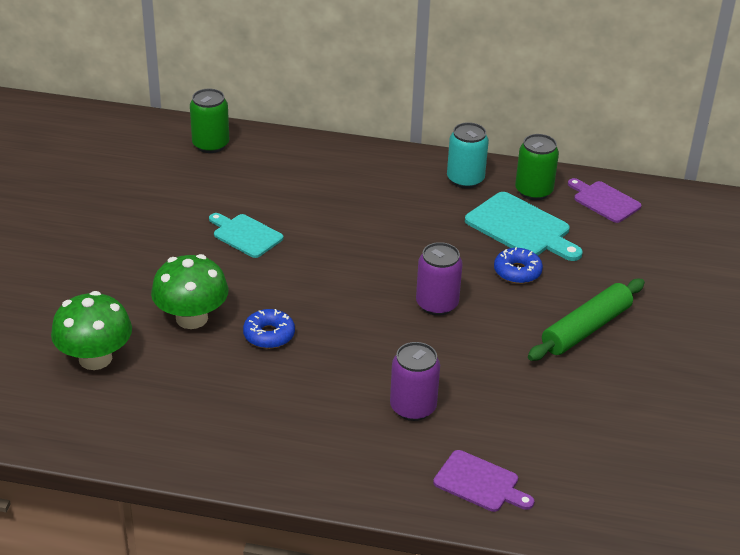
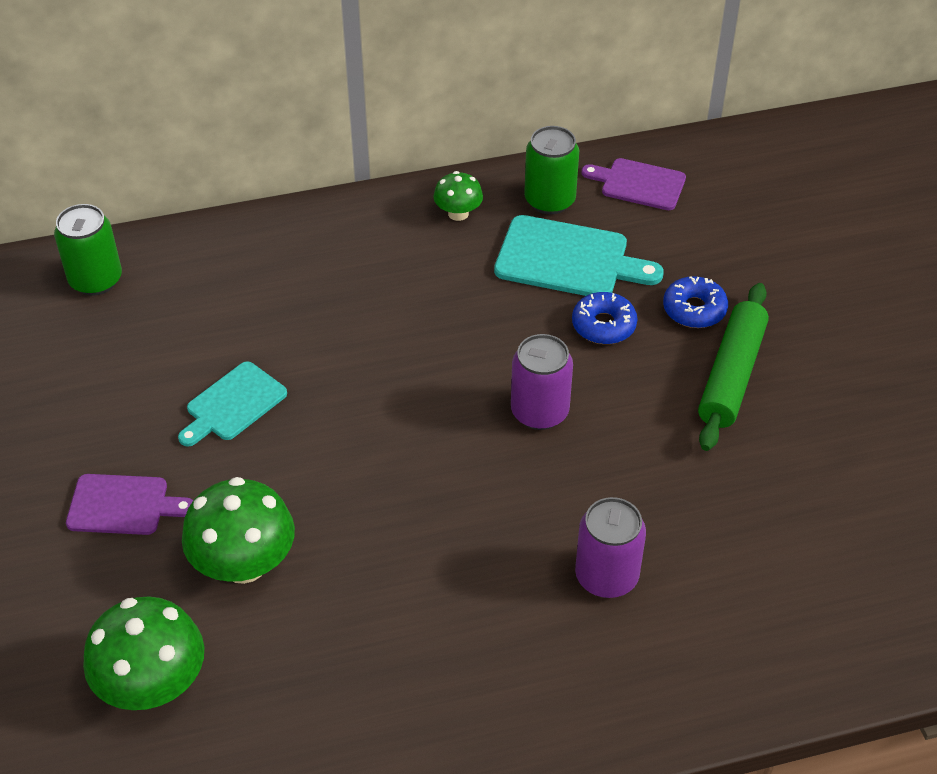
camera: 25 degrees left, 10 degrees up
(245, 235) = (233, 404): turquoise cutting board -> turquoise cutting board turned 60 degrees counterclockwise
(269, 335) = (362, 546): blue donut -> blue donut (694, 309)
(465, 179) = (458, 213): turquoise can -> green mushroom
(479, 483) = (751, 650): purple cutting board -> purple cutting board (123, 505)

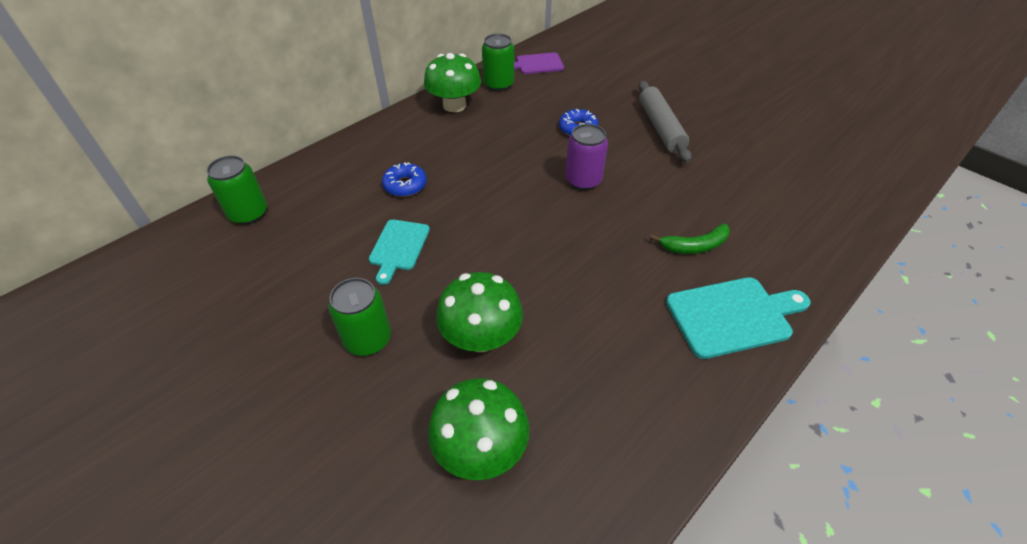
camera: 30 degrees left, 0 degrees up
(123, 505) = (368, 339): purple cutting board -> green can
(458, 213) = (454, 105): green mushroom -> green mushroom, size x1.82
(568, 259) = (532, 106): turquoise cutting board -> turquoise cutting board (733, 316)
(606, 576) = (694, 246): purple can -> green banana
(694, 309) = (615, 107): blue donut -> blue donut (405, 185)
(731, 375) = (660, 128): green rolling pin -> grey rolling pin

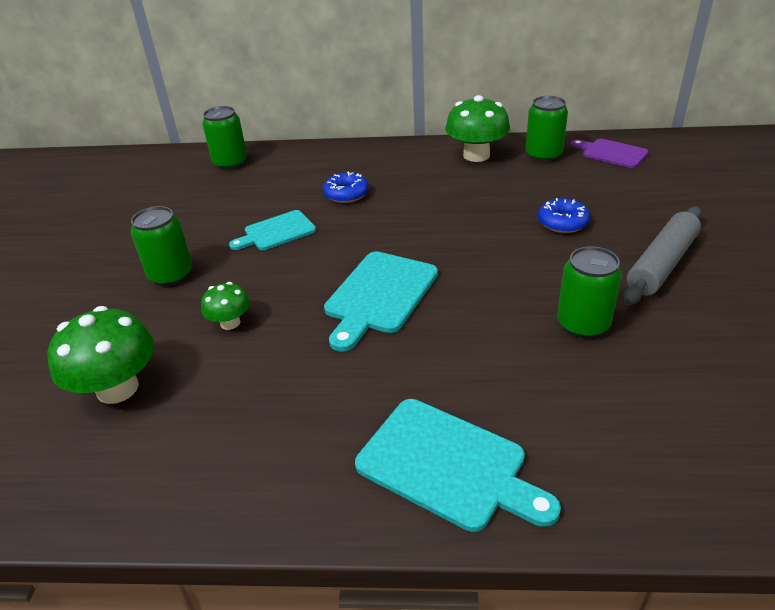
camera: 50 degrees right, 10 degrees down
(481, 337) = (230, 323): green mushroom -> green mushroom, size x0.55
(548, 245) = (379, 295): none -> turquoise cutting board
(583, 180) = (495, 265): purple can -> none
(676, 188) = (583, 324): none -> green can
(694, 246) = (514, 383): green banana -> none

